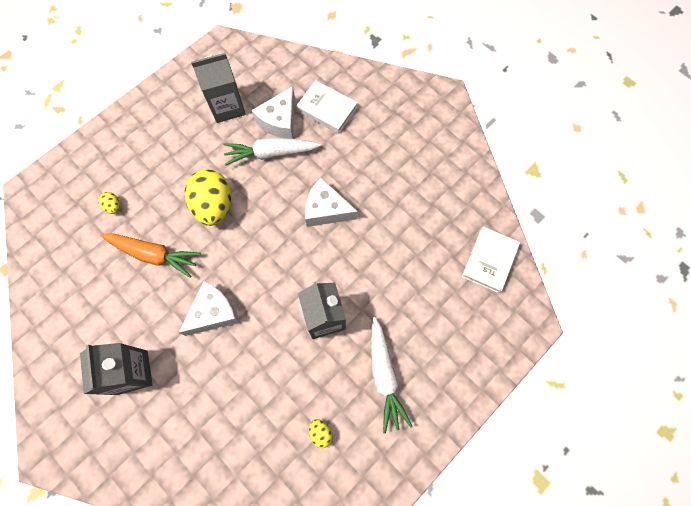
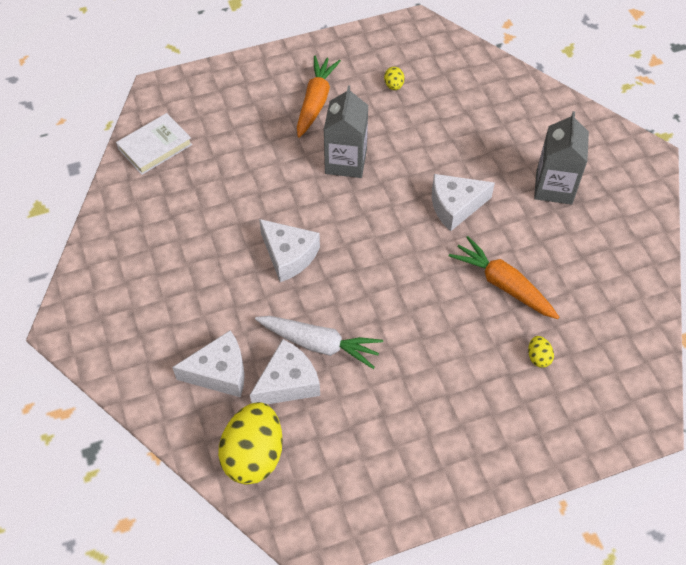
camera: 155 degrees left, 15 degrees down
(214, 206) = (415, 310): yellow egg -> yellow egg (254, 455)
(227, 106) = (347, 432): grey carton -> none
(327, 109) = (219, 372): white book -> white cheese
(384, 376) = (315, 101): white carrot -> orange carrot

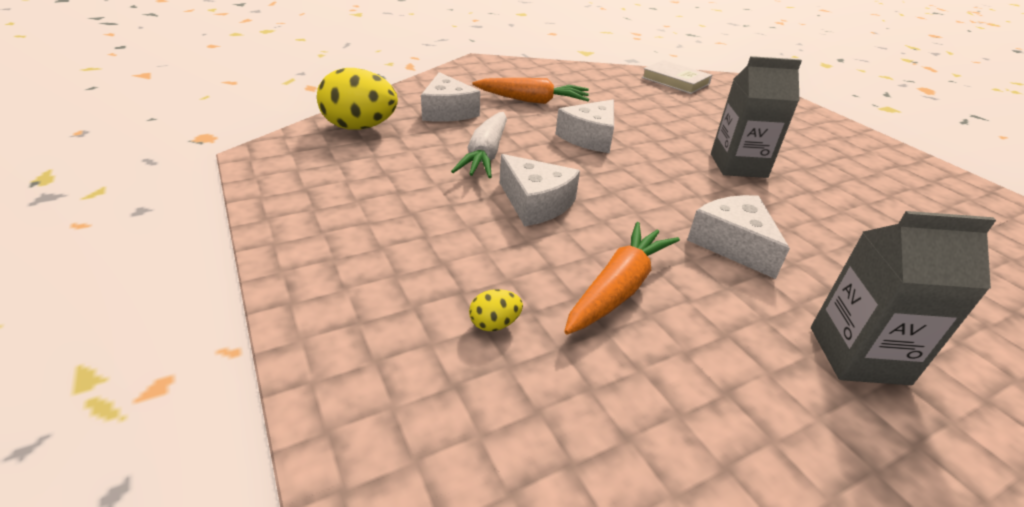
camera: 80 degrees right, 20 degrees down
(288, 382) = (438, 140): white cheese -> white cheese (535, 203)
(315, 101) = (807, 147): orange carrot -> orange carrot (532, 101)
(394, 86) = (892, 195): yellow egg -> none

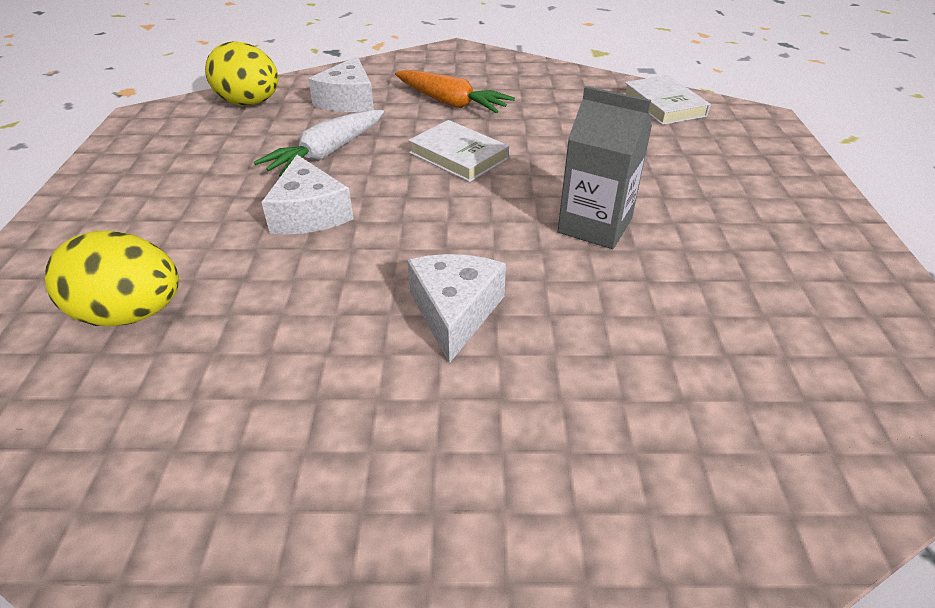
camera: 30 degrees right, 5 degrees up
(494, 324) = (131, 314): yellow egg -> yellow egg, size x2.34
(589, 137) = (458, 156): white cheese -> white book
(618, 288) = (275, 318): orange carrot -> none
(858, 355) = (424, 473): grey carton -> none

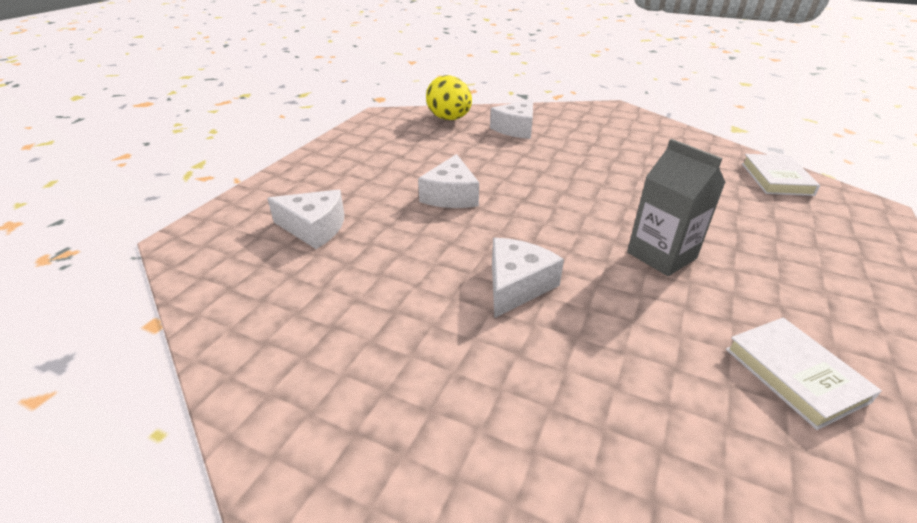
camera: 25 degrees right, 5 degrees down
(131, 314) = (314, 228): yellow egg -> white cheese
(326, 153) = (483, 160): white carrot -> none
(451, 103) = (591, 144): orange carrot -> none
(458, 156) = (577, 181): white book -> white book (794, 375)

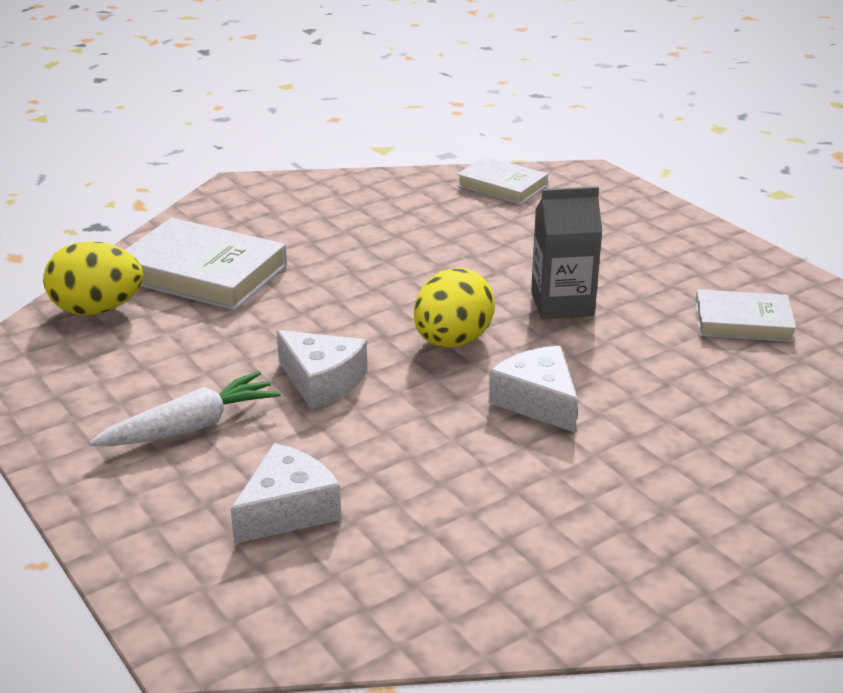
camera: 60 degrees left, 5 degrees down
(370, 174) = (191, 427): none -> white carrot
(516, 129) = (203, 272): white cheese -> white book
(548, 225) = (452, 341): none -> yellow egg

